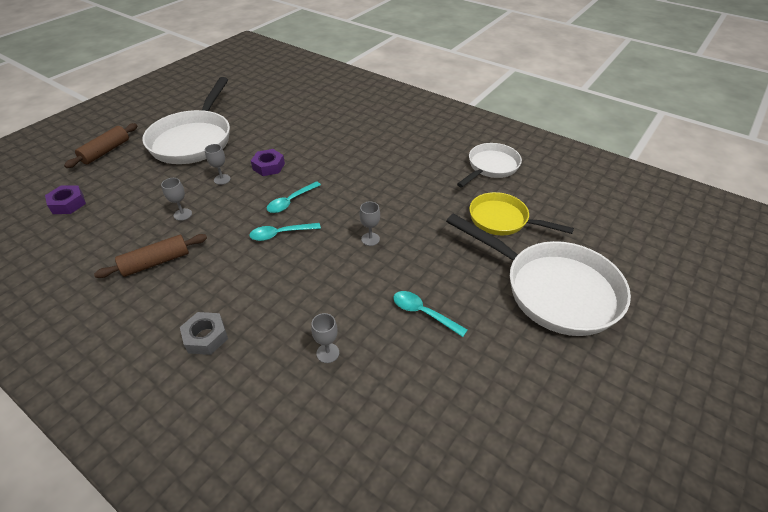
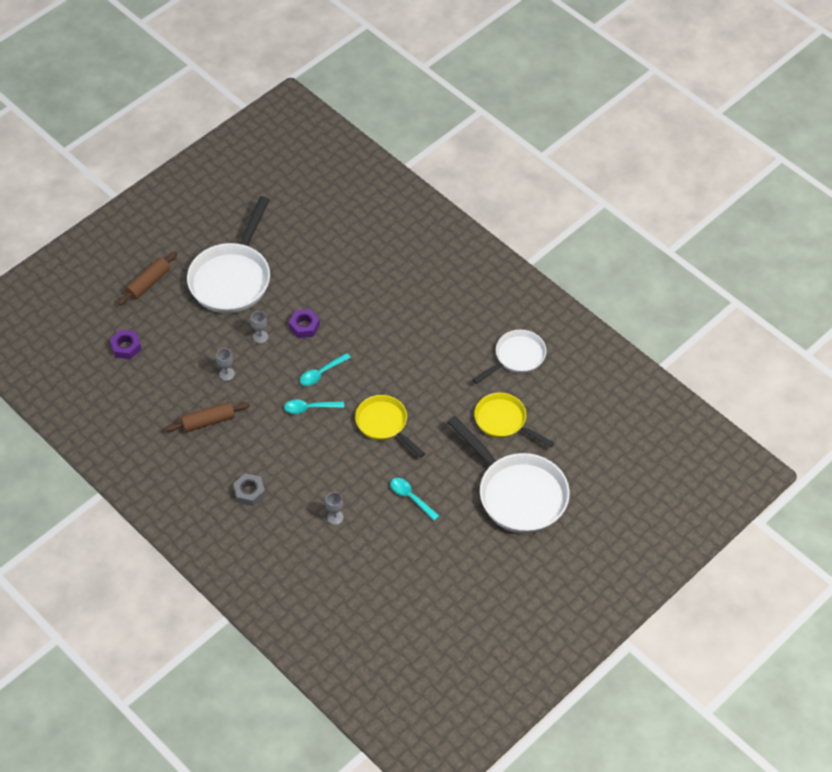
camera: 10 degrees right, 10 degrees up
(370, 239) = (384, 424): grey goblet -> yellow pan

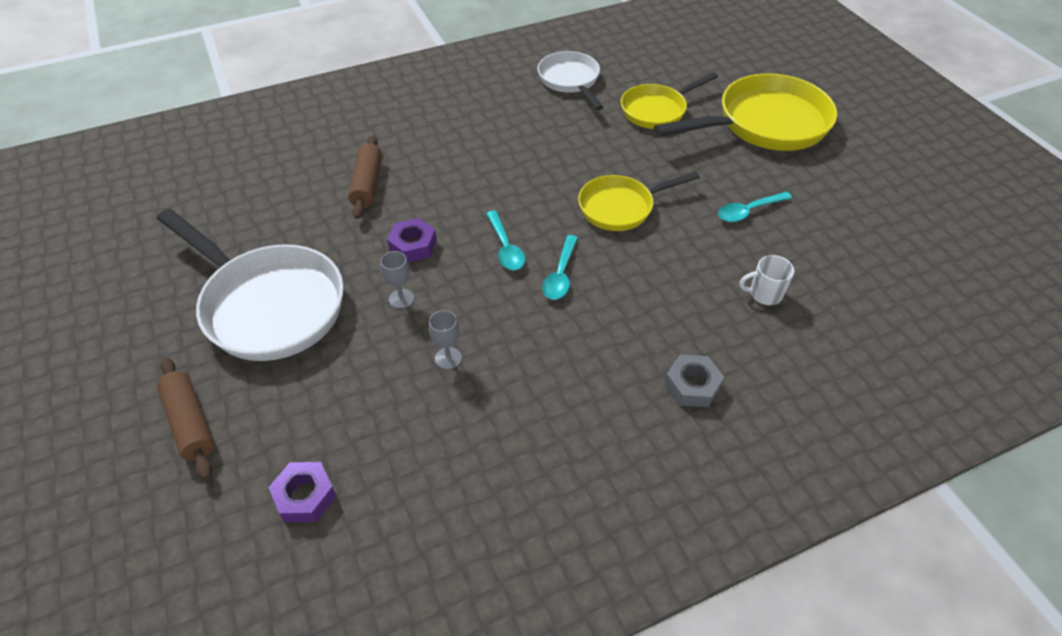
camera: 70 degrees left, 5 degrees down
(208, 421) = (530, 407): brown rolling pin -> brown rolling pin (367, 184)
(335, 517) = (764, 294): grey goblet -> white mug
(517, 493) = (764, 124): white pan -> yellow pan

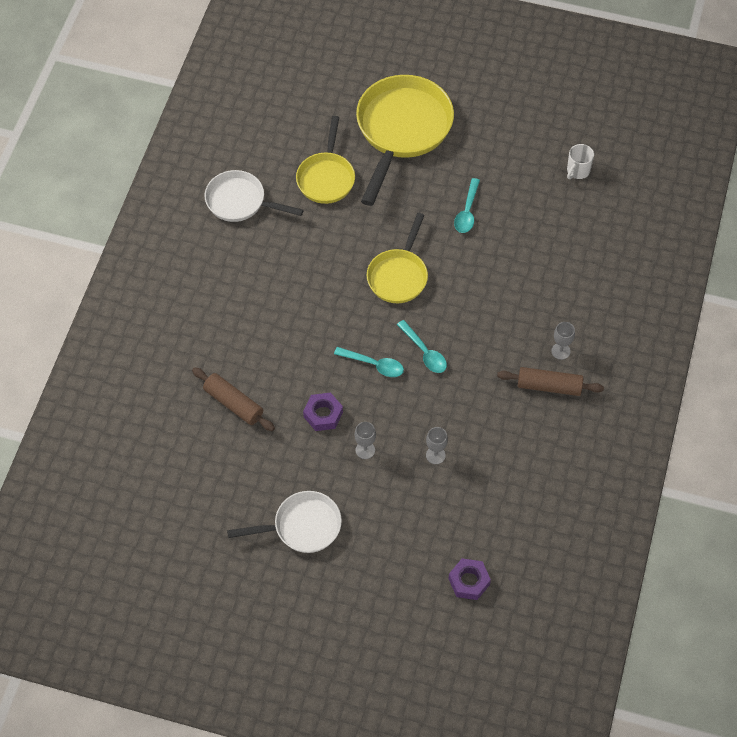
camera: 50 degrees left, 10 degrees up
(190, 422) = (365, 615): brown rolling pin -> brown rolling pin (549, 386)
(268, 305) = (302, 526): white pan -> white pan, size x0.60
(692, 385) = (560, 351): grey nut -> grey goblet
(764, 294) = (534, 262): white mug -> white mug (577, 171)

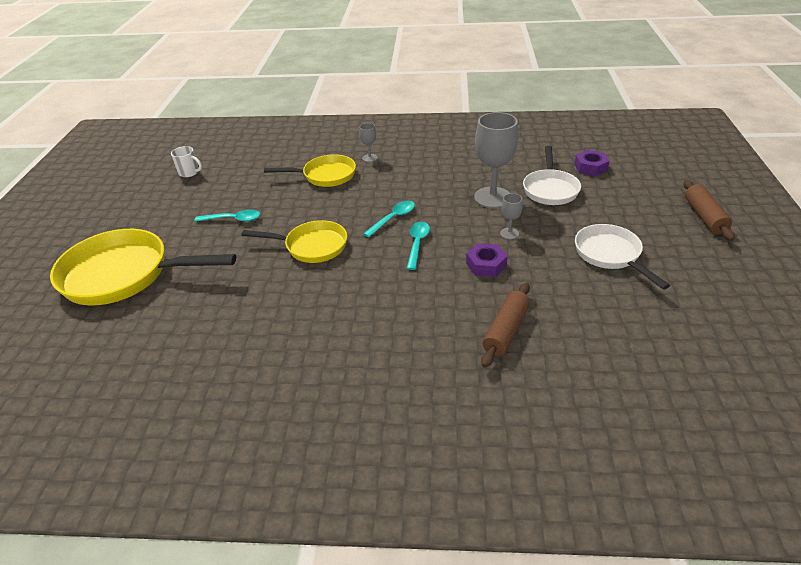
camera: 100 degrees left, 20 degrees down
(240, 202) = (218, 389): white pan -> white pan (550, 189)
(326, 177) = (184, 319): yellow pan -> yellow pan (325, 176)
(435, 455) = (492, 197): grey goblet -> grey goblet, size x2.14
(549, 386) = (403, 158): brown rolling pin -> brown rolling pin (704, 216)

